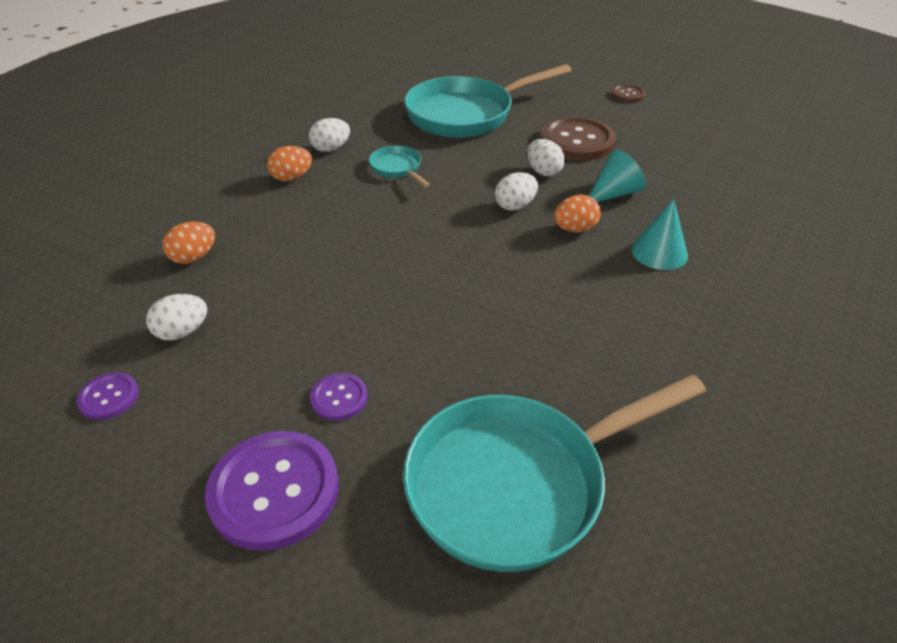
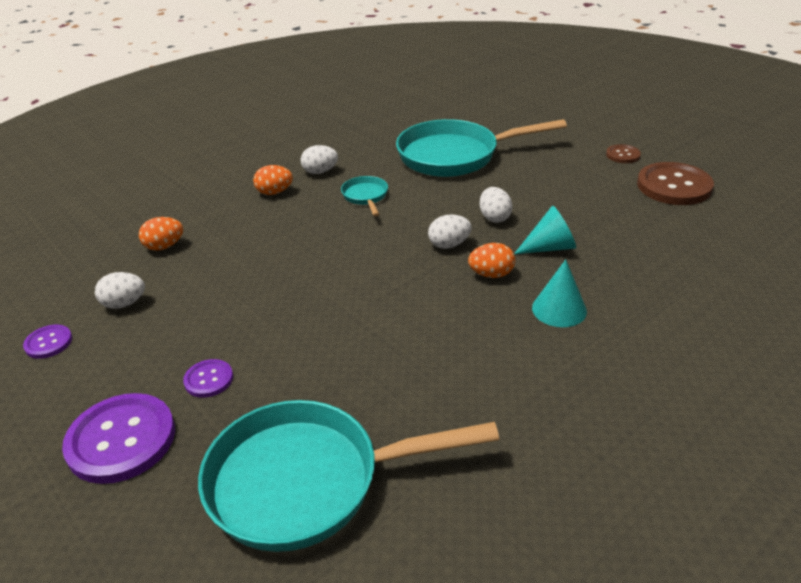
camera: 20 degrees right, 5 degrees down
(577, 141) = (544, 193): brown button -> brown button (674, 186)

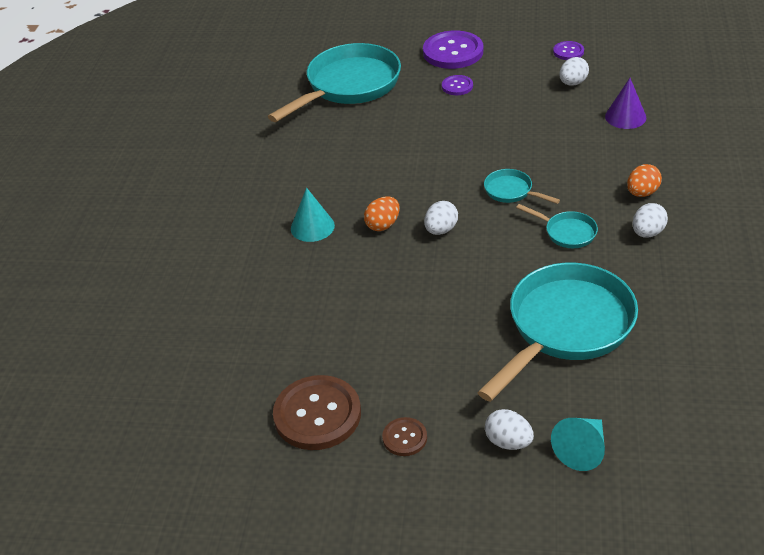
camera: 140 degrees right, 5 degrees up
(164, 246) = (625, 117): orange egg -> purple cone
(352, 242) = (511, 191): none -> turquoise pan
(494, 217) = (438, 275): white egg -> white egg (508, 442)
(550, 247) = (365, 272): turquoise cone -> turquoise cone (582, 450)

